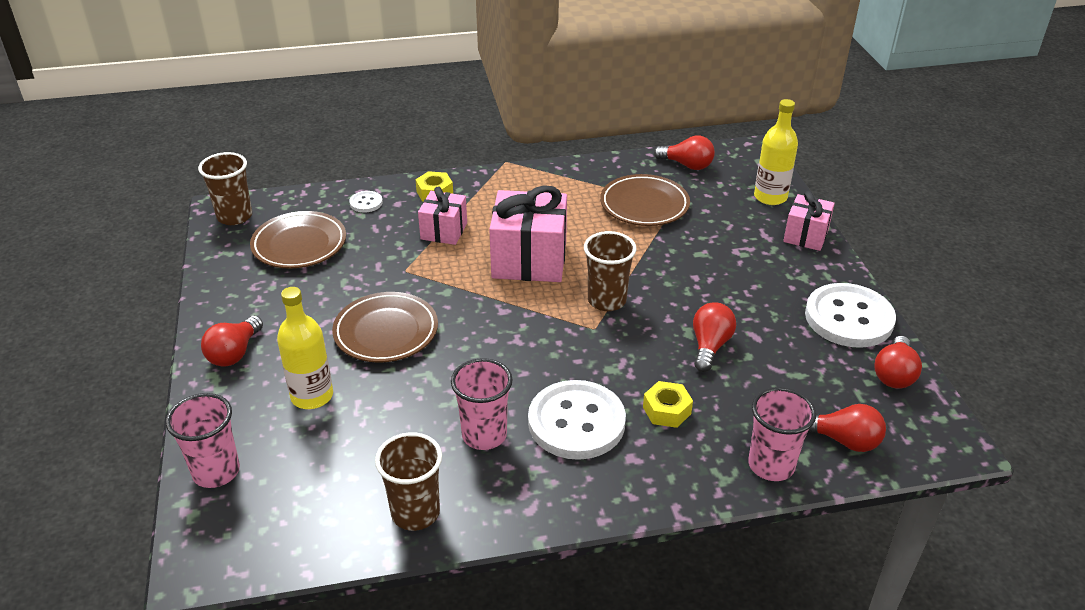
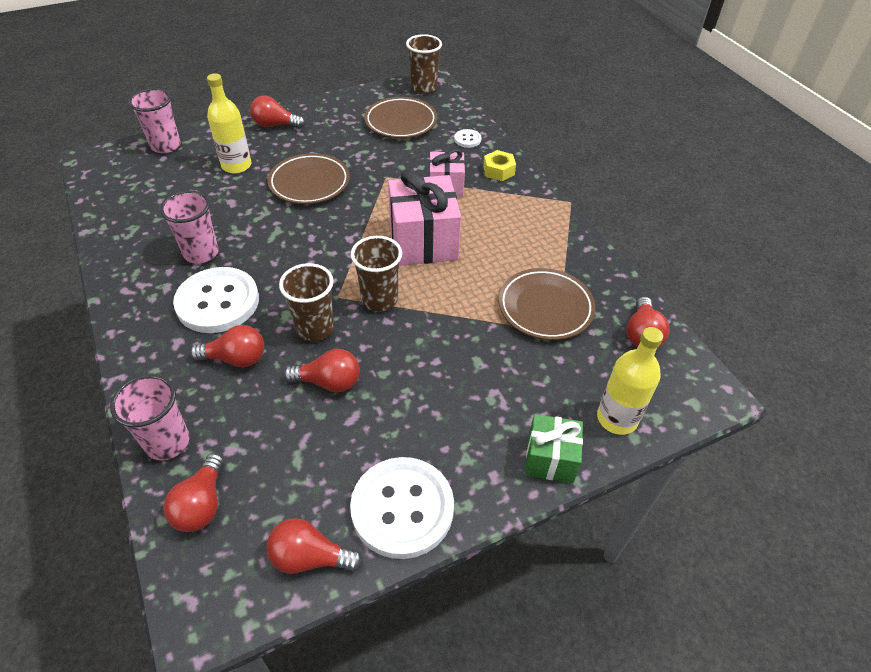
camera: 75 degrees right, 10 degrees up
(415, 513) = (125, 234): brown cup -> brown cup (315, 328)
(666, 410) = (236, 358): yellow nut -> red light bulb
(805, 236) = (550, 459): pink gift -> green gift

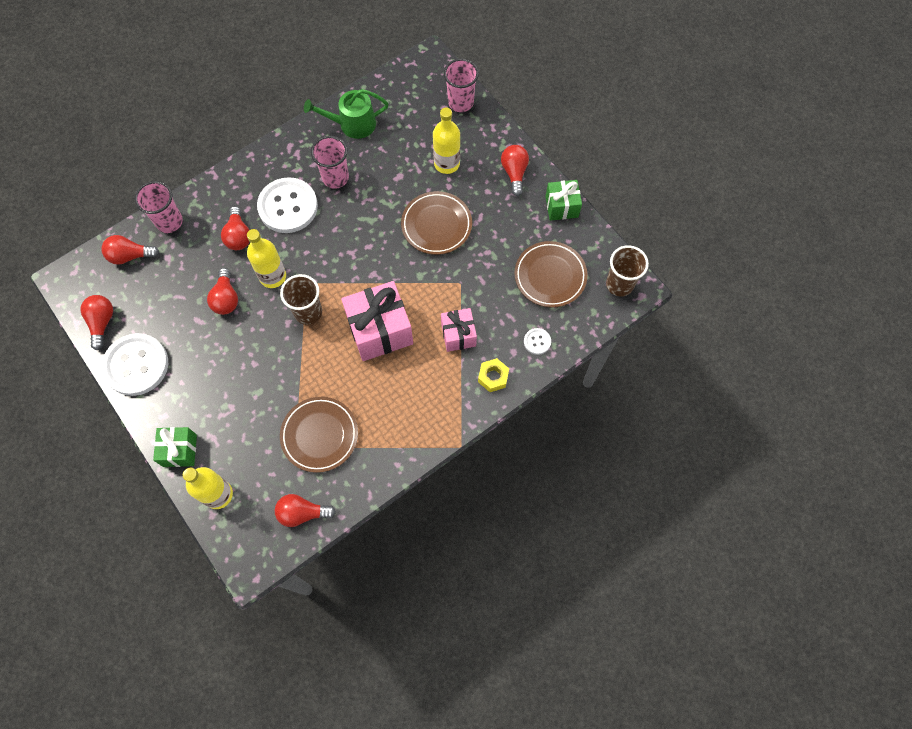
camera: 80 degrees right, 20 degrees up
(134, 229) = (353, 124): none -> green watering can
(315, 328) = (273, 276): brown cup -> yellow bottle
(329, 104) = (561, 206): none -> green gift

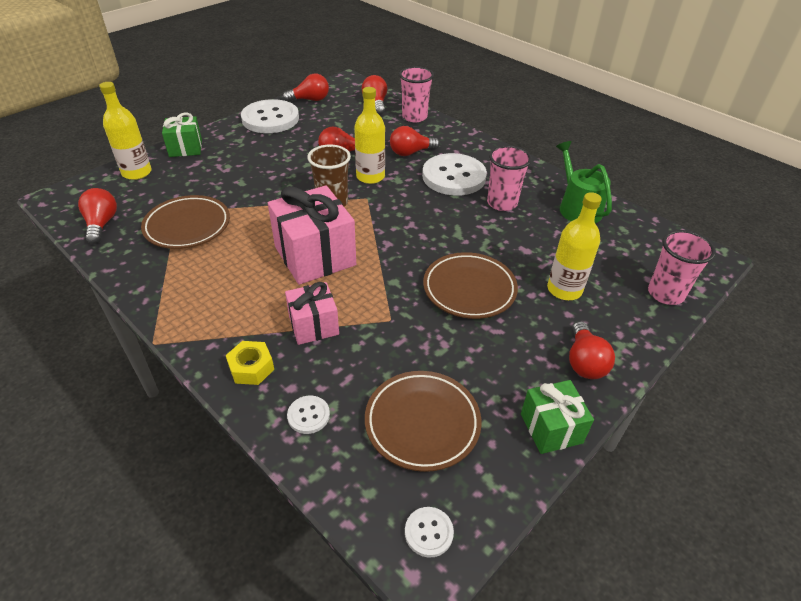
camera: 80 degrees right, 25 degrees down
(514, 173) = (584, 362): red light bulb -> red light bulb turned 105 degrees clockwise
(619, 284) = (428, 532): brown cup -> white button

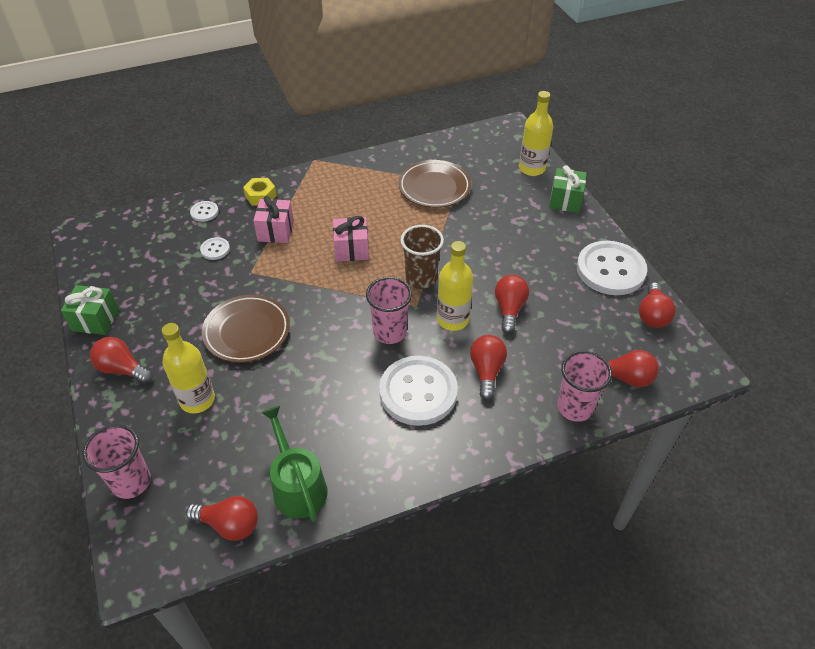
camera: 115 degrees right, 5 degrees up
(101, 224) = (461, 146): red light bulb -> red light bulb (229, 524)
(315, 256) = (351, 249): pink gift -> pink gift, size x0.58
(422, 423) = (156, 259): brown plate -> none
(428, 532) = (93, 239): white button -> white button (215, 249)
(502, 203) = (347, 414): pink cup -> pink cup (390, 332)
(577, 208) = (297, 486): green watering can -> green watering can turned 120 degrees counterclockwise

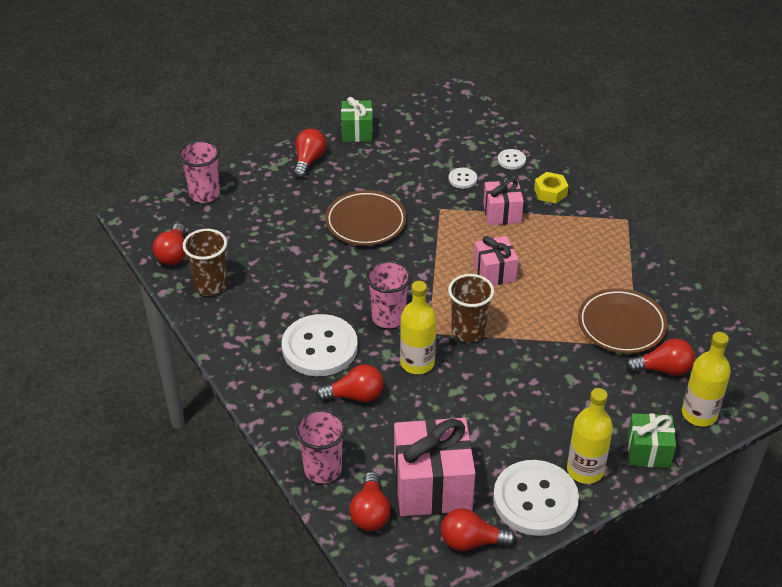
camera: 80 degrees right, 5 degrees down
(197, 400) = (286, 210): yellow bottle -> yellow bottle (585, 470)
(297, 486) = (210, 285): green watering can -> brown cup
(509, 309) = (444, 408): red light bulb -> red light bulb (663, 369)
(595, 330) = (432, 485): none -> pink gift

